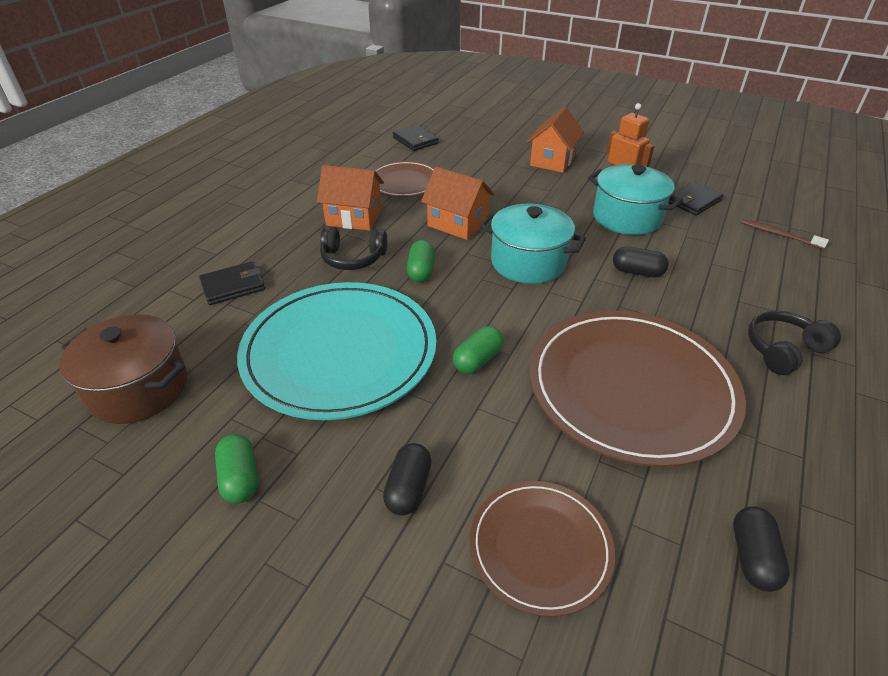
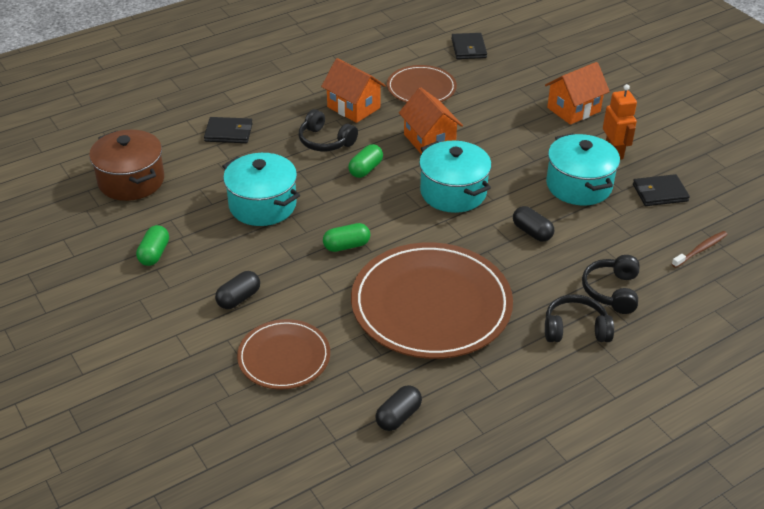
camera: 30 degrees right, 0 degrees up
(339, 352) = (262, 205): turquoise plate -> turquoise pot
(765, 299) = (612, 291): none -> black headphones
(779, 235) = (700, 250): brown toothbrush -> brown toothbrush turned 75 degrees clockwise

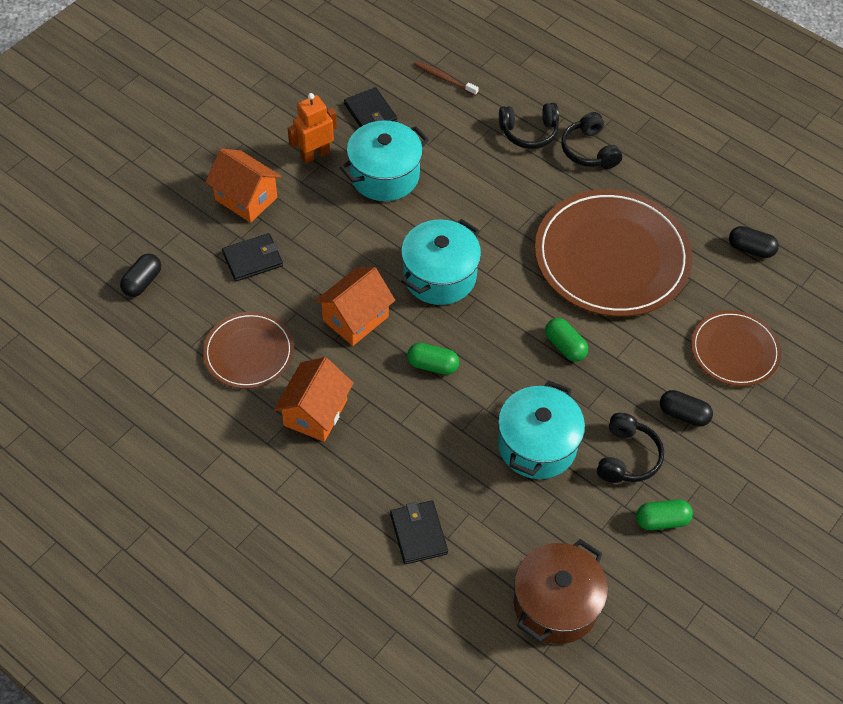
camera: 110 degrees left, 15 degrees up
(325, 141) = (395, 421): black headphones -> black headphones (627, 457)
(469, 48) = (139, 323): black wallet -> black wallet (253, 259)
(532, 232) = (474, 200): black capsule -> black capsule (142, 282)

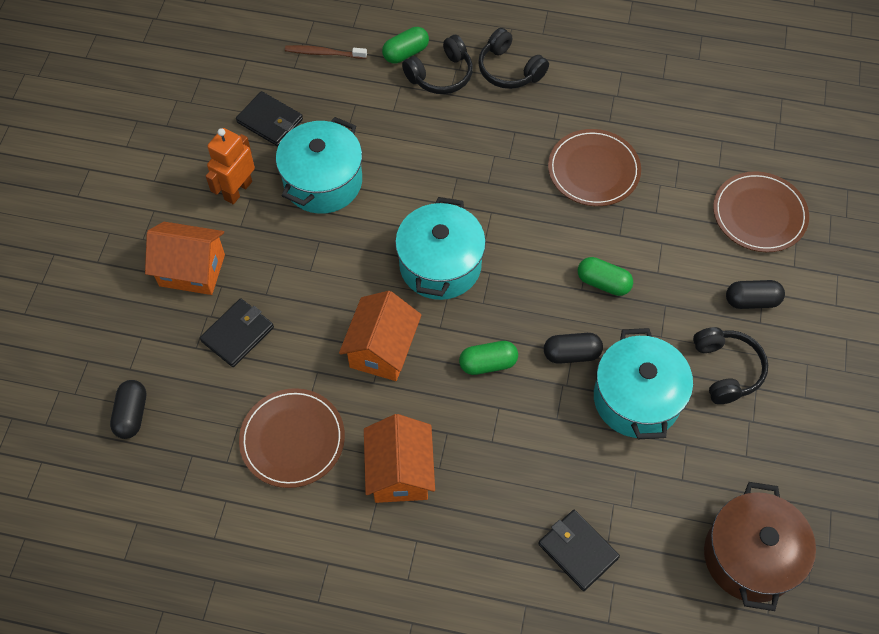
camera: 25 degrees left, 5 degrees up
(611, 257) = (593, 170): brown plate -> brown plate, size x0.55
(661, 520) = (794, 418): green capsule -> green capsule (405, 53)
(750, 249) = (714, 106): black capsule -> black capsule (571, 354)

